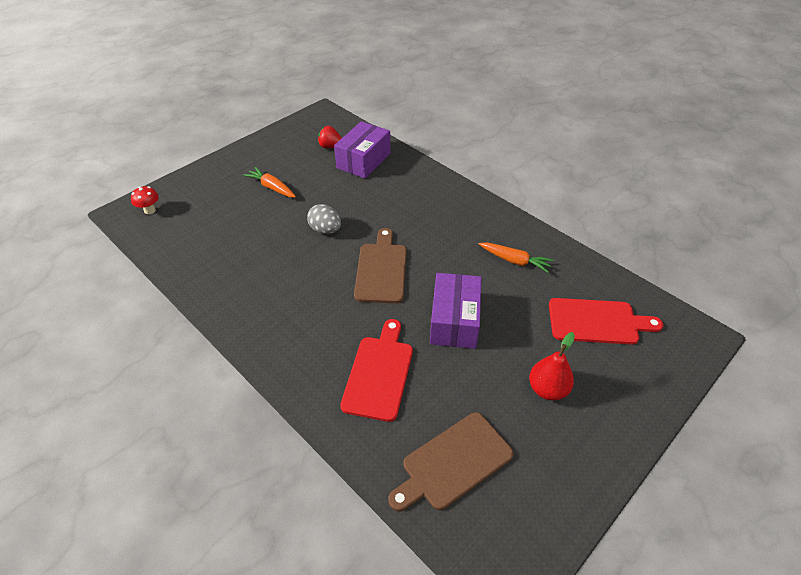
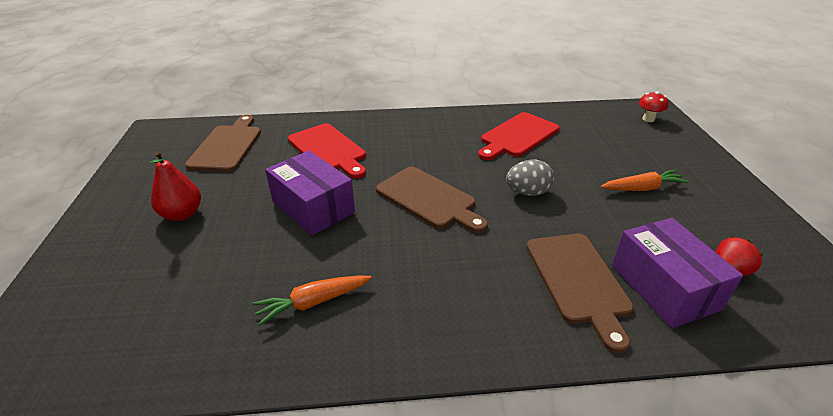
camera: 130 degrees right, 10 degrees down
(389, 184) = (578, 281): none -> brown cutting board
(597, 322) = (156, 302): red cutting board -> red cutting board (517, 136)

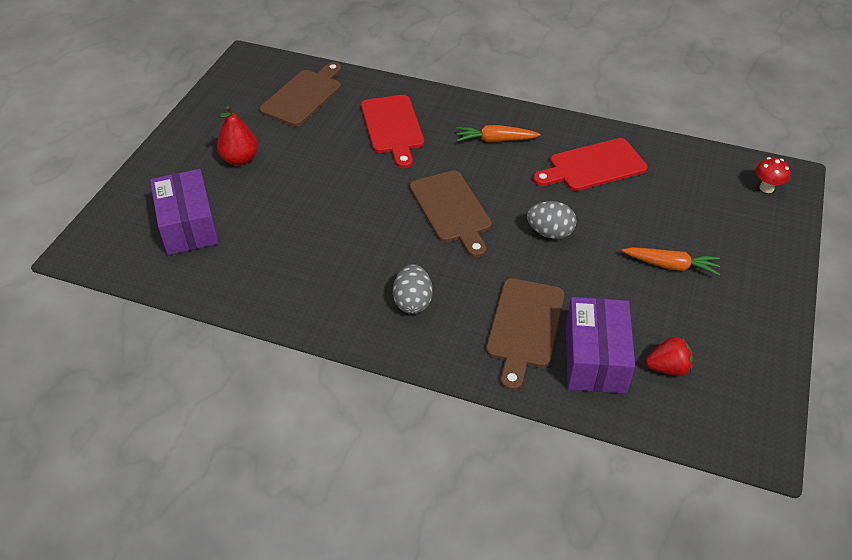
camera: 25 degrees right, 10 degrees up
(313, 207) = (347, 186): purple box -> purple box (188, 225)
(314, 302) = (305, 270): orange carrot -> orange carrot (495, 140)
(453, 295) = (412, 302): none -> grey egg

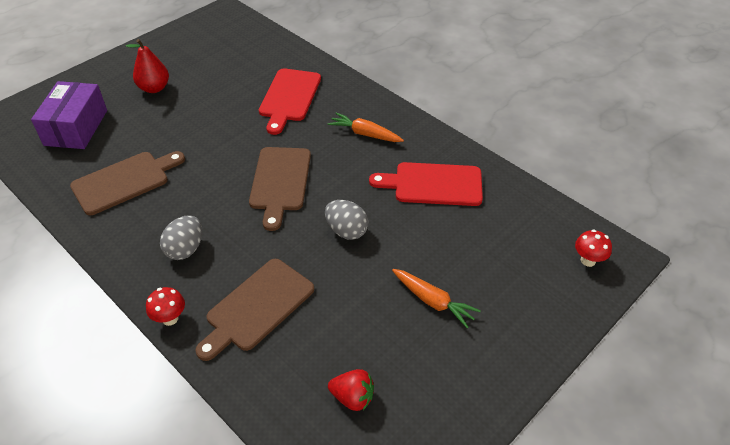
camera: 25 degrees right, 0 degrees up
(304, 96) = (242, 52): brown cutting board -> brown cutting board (125, 181)
(452, 367) = (170, 318): none -> red mushroom
(595, 358) = (294, 360): purple box -> none

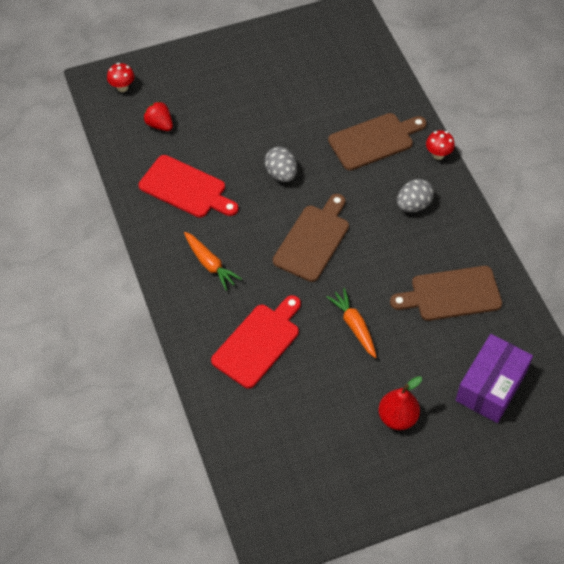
camera: 155 degrees left, 10 degrees up
(352, 397) = (336, 66): red strawberry -> red strawberry (159, 125)
(432, 301) = (251, 101): orange carrot -> orange carrot (354, 326)

